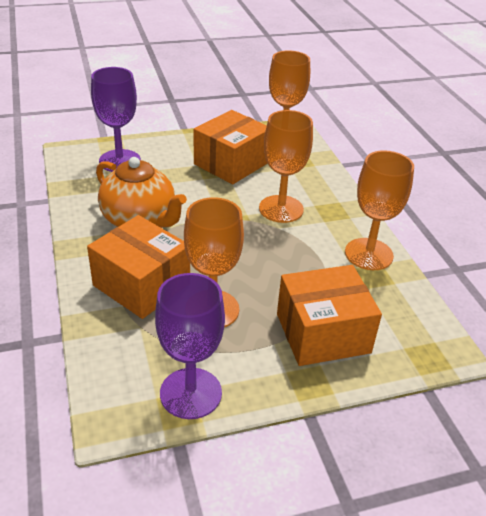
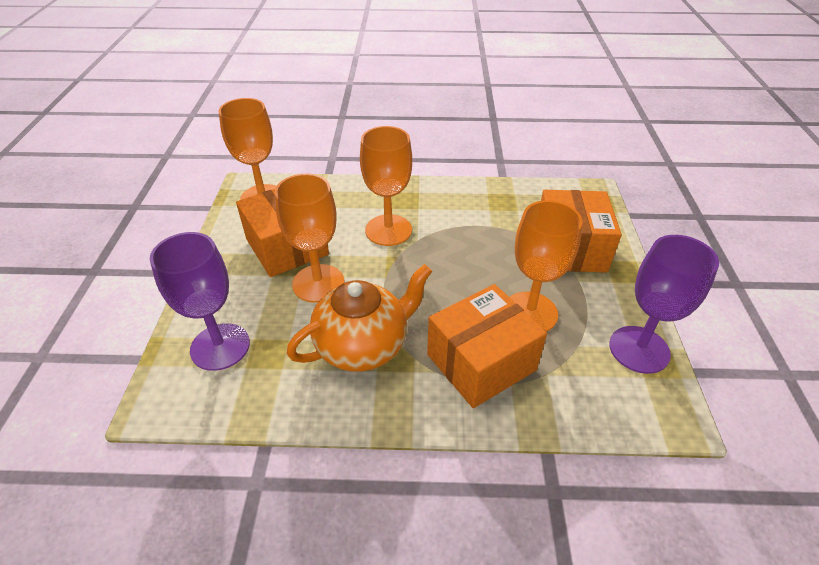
camera: 70 degrees left, 5 degrees up
(368, 254) = (474, 196): orange goblet -> orange goblet (318, 283)

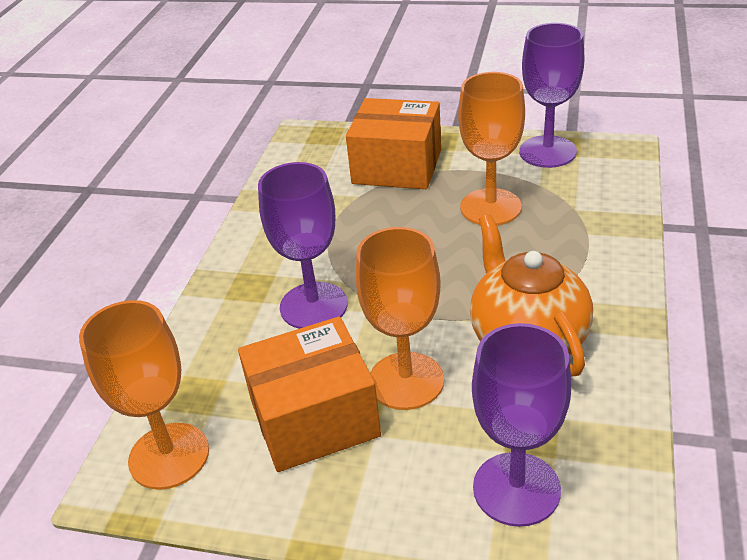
camera: 75 degrees left, 5 degrees down
(388, 230) = (313, 306): orange goblet -> purple goblet
(481, 362) = (558, 249): orange box -> none

